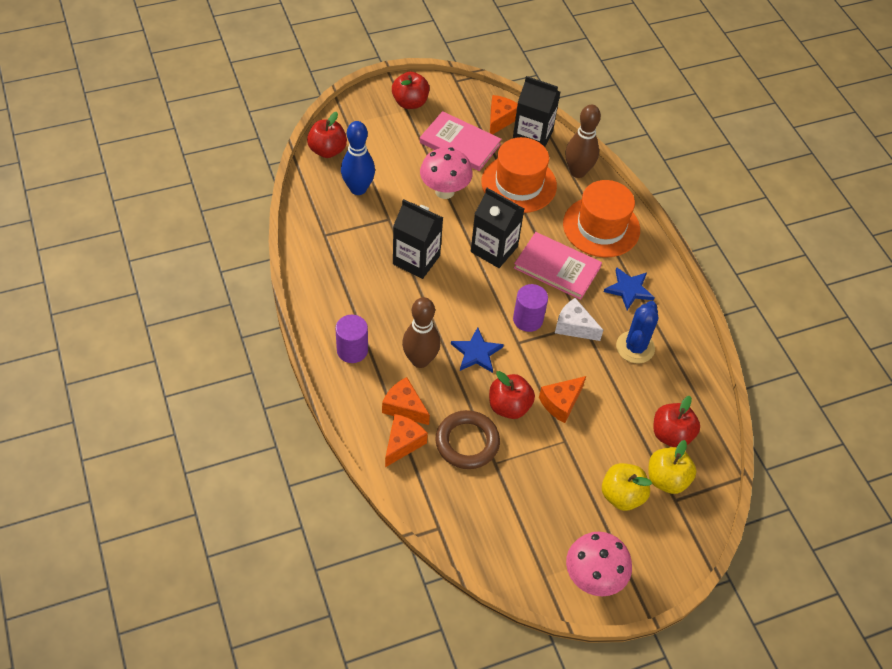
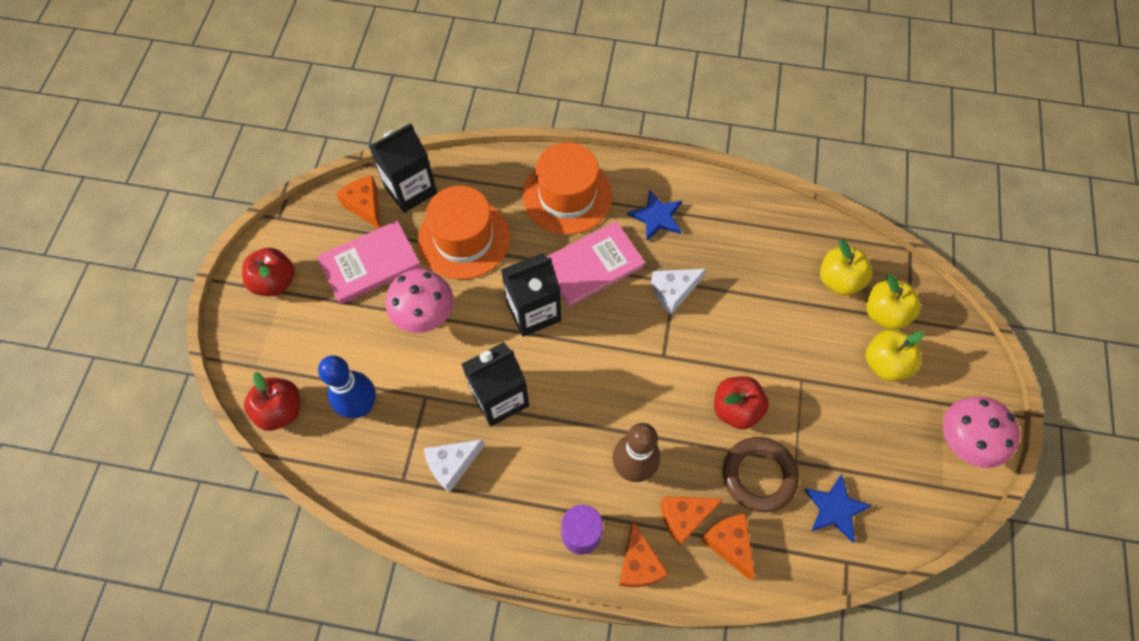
camera: 55 degrees left, 10 degrees up
(352, 256) = (452, 465): none -> white cheese
(476, 352) = (654, 404): blue star -> blue star (835, 509)
(528, 319) = (640, 330): purple cylinder -> none
(561, 403) = (756, 357): orange cheese -> orange cheese (639, 564)
(578, 172) = (484, 175): brown bowling pin -> none
(635, 347) = (726, 252): blue cactus -> none
(671, 434) = (839, 280): red apple -> yellow apple

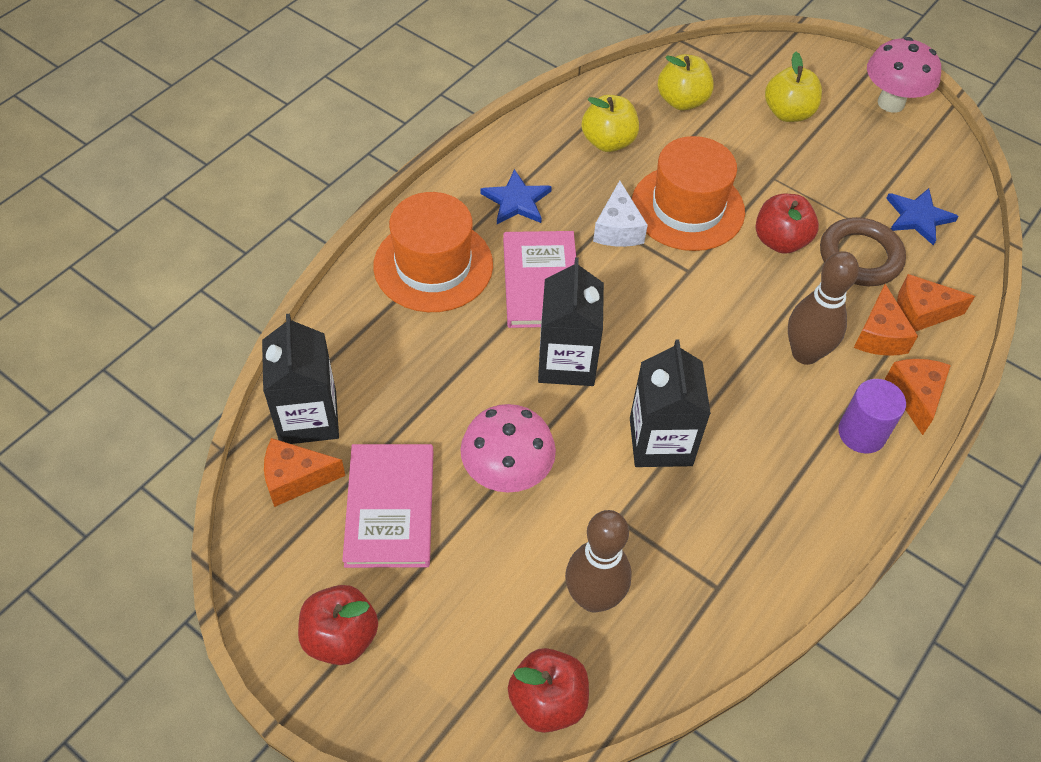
camera: 65 degrees left, 10 degrees down
(361, 406) = (593, 598): blue bowling pin -> brown bowling pin
(452, 465) = (723, 526): white cheese -> none
(464, 238) = (422, 389): orange hat -> orange hat (687, 208)
(639, 564) = (915, 396): orange cheese -> orange cheese turned 105 degrees counterclockwise
(884, 313) = (736, 88): yellow apple -> yellow apple (608, 142)

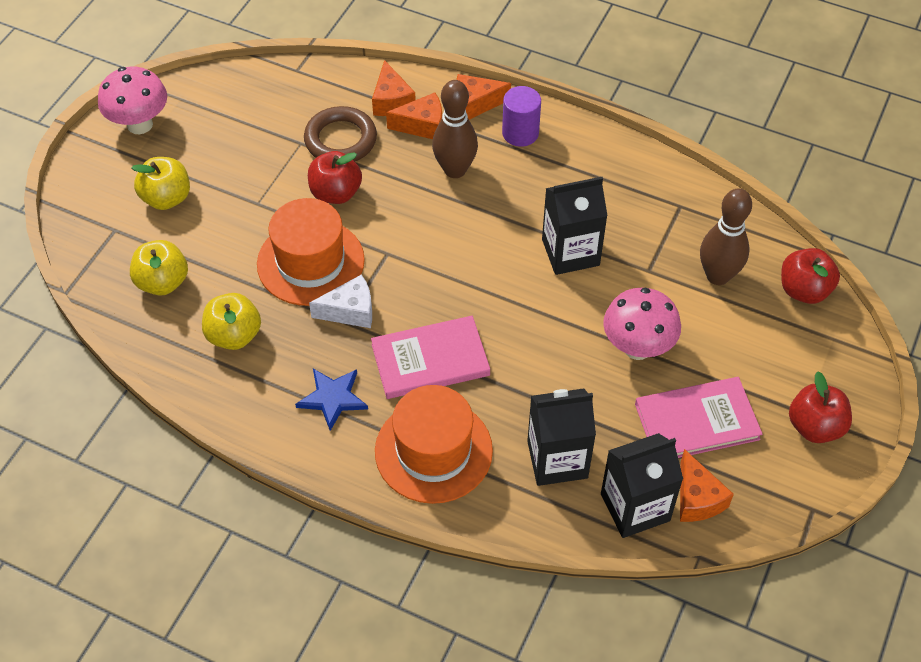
camera: 100 degrees left, 0 degrees up
(566, 362) = (513, 326): black carton -> black carton (557, 459)
(918, 217) = (285, 104): blue star -> none

